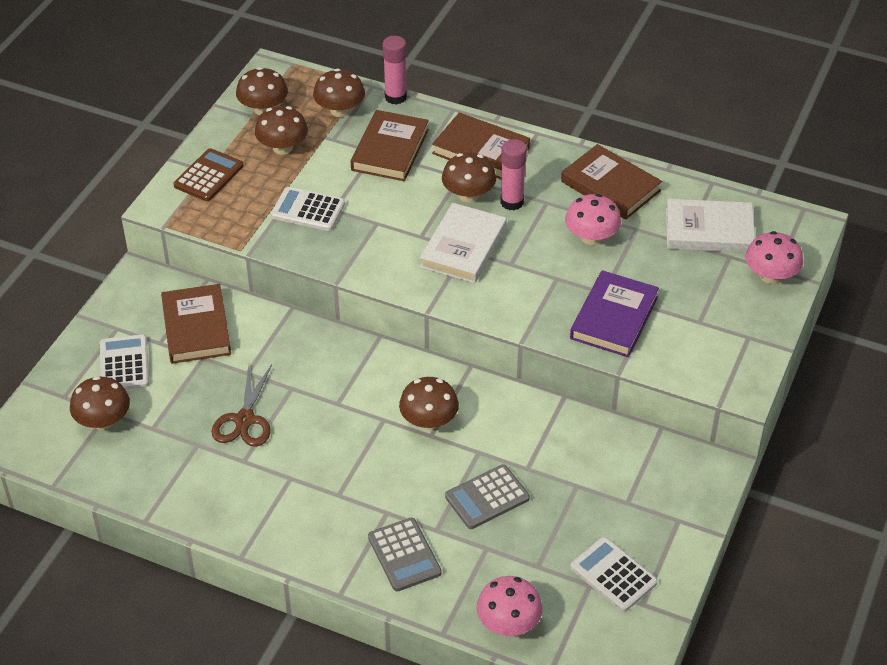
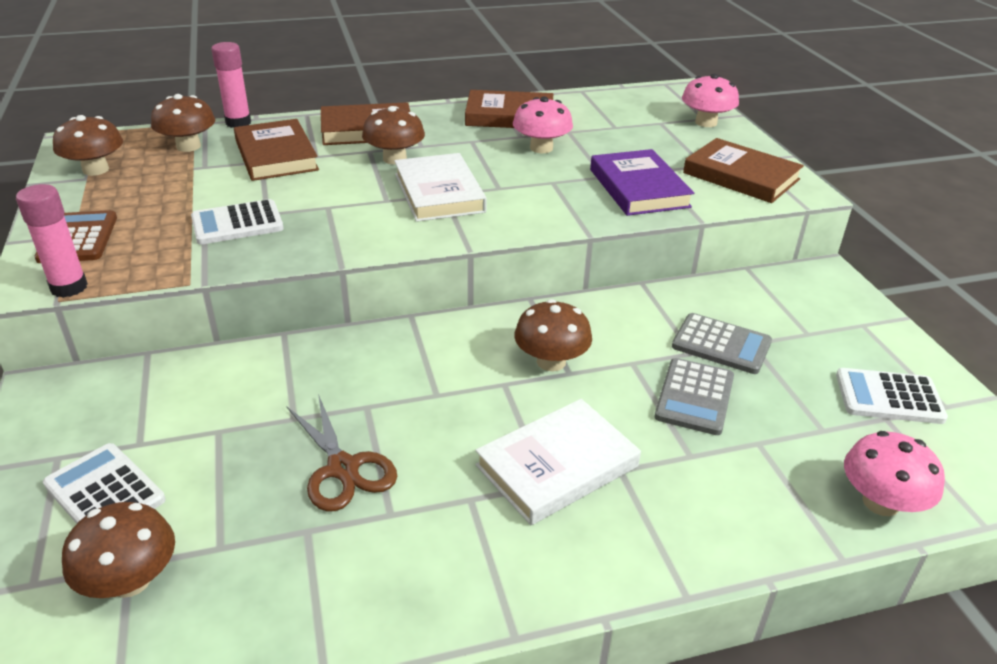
camera: 40 degrees left, 10 degrees down
(196, 328) = (178, 405): brown book -> brown book (741, 176)
(282, 147) = (151, 189): brown mushroom -> none
(404, 555) = (694, 502): grey calculator -> grey calculator (721, 344)
(512, 202) = (441, 150): pink glue stick -> pink glue stick (69, 287)
(709, 230) = (622, 114): white book -> white book (557, 466)

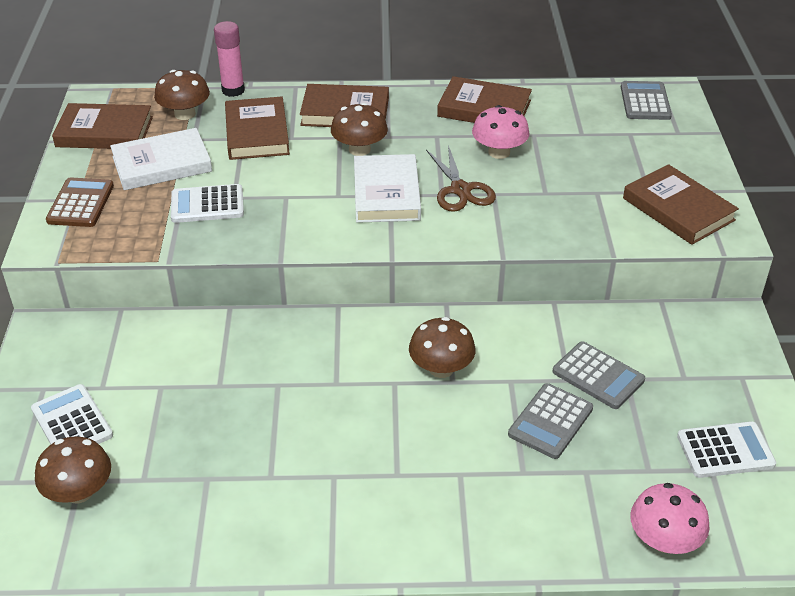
camera: 15 degrees right, 5 degrees up
(69, 287) = (67, 251): pink glue stick -> none
(96, 170) = (104, 132): brown mushroom -> brown book
(343, 468) = (245, 434): brown scissors -> brown scissors (460, 190)
(557, 466) = (410, 461): white book -> white book (162, 164)
(639, 188) = (571, 211): purple book -> none
(661, 98) = (645, 102): none -> grey calculator
(706, 122) = (676, 138): pink mushroom -> none
(888, 397) = (725, 451): white calculator -> white calculator turned 150 degrees clockwise

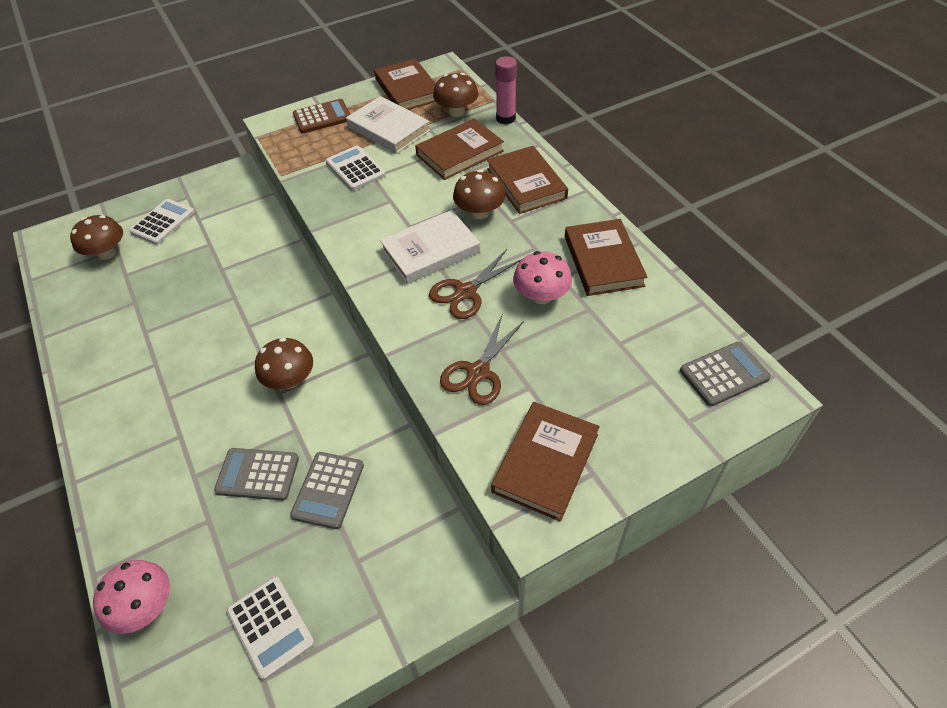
camera: 65 degrees right, 10 degrees up
(562, 213) = (478, 372): none -> brown scissors

